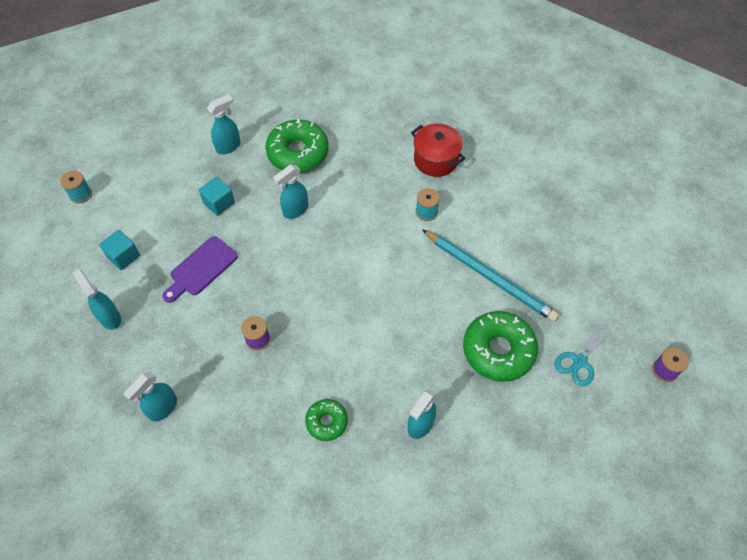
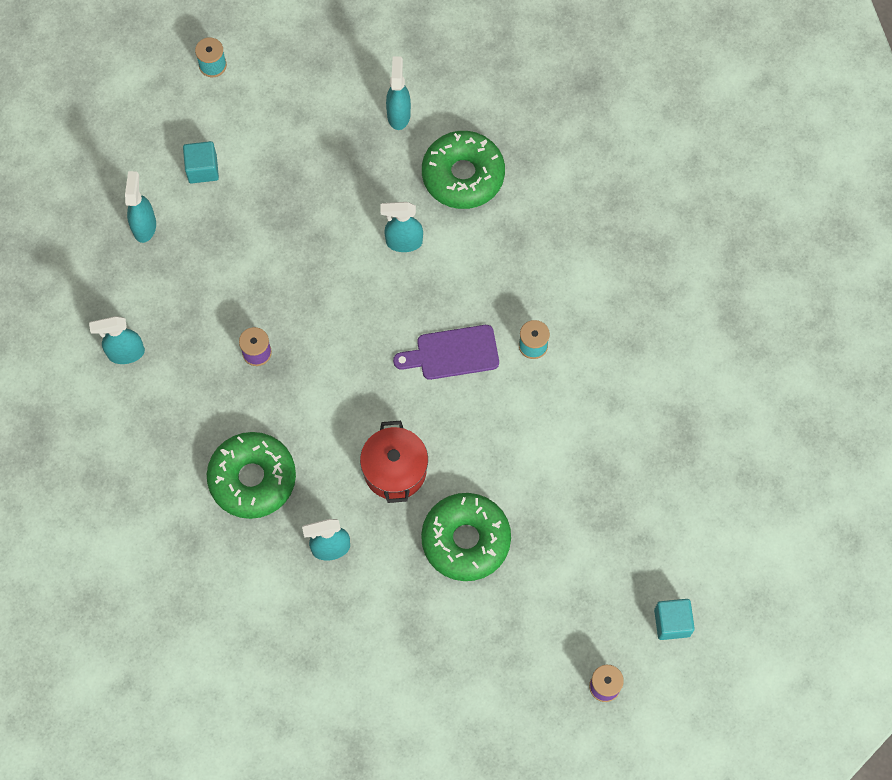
camera: 40 degrees right, 10 degrees up
(201, 268) = (263, 238): purple cutting board -> purple cutting board (452, 353)
(219, 203) = (336, 176): turquoise cube -> turquoise cube (672, 623)
(228, 146) = (398, 114): turquoise spray bottle -> turquoise spray bottle turned 90 degrees counterclockwise
(327, 422) = (252, 479): green donut -> green donut, size x1.83
(436, 160) = (599, 293): red pot -> red pot (395, 470)
(489, 277) = (529, 463): turquoise pencil -> none
(579, 361) = (531, 612): turquoise scissors -> none

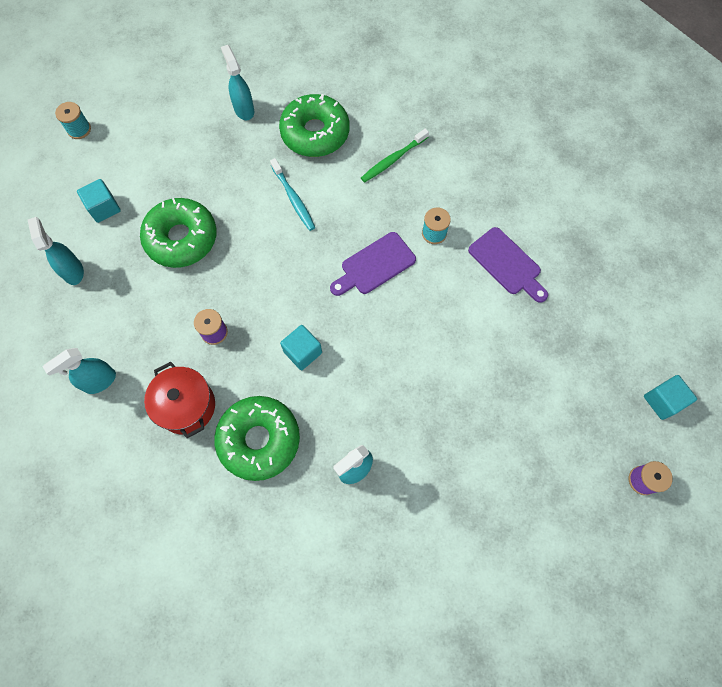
camera: 25 degrees left, 0 degrees up
(335, 412) = (302, 352): none -> turquoise cube
(395, 470) = (376, 378): red pot -> red pot (186, 406)
(403, 242) = (293, 198): turquoise spray bottle -> turquoise toothbrush
(466, 540) = (464, 410): green donut -> green donut (181, 238)
(533, 243) = (393, 159): none -> green toothbrush
(592, 412) = (507, 264): none -> purple cutting board

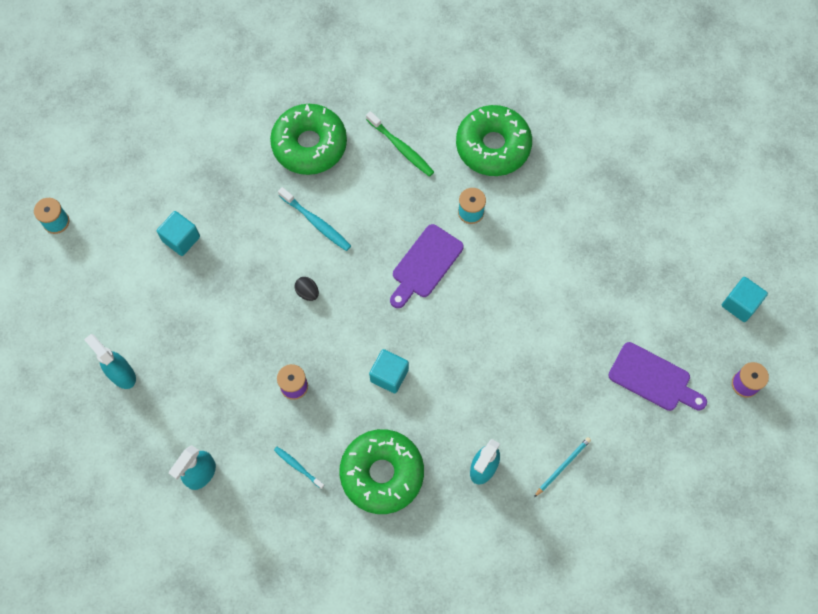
camera: 20 degrees left, 0 degrees up
(104, 208) = (123, 298): turquoise cube -> turquoise cube (181, 239)
(181, 238) = (219, 302): green donut -> green donut (493, 146)
(186, 406) = (298, 467): red pot -> turquoise toothbrush
(244, 109) = (224, 143): turquoise spray bottle -> none
(261, 255) = (307, 292): none -> black egg
(393, 159) = (401, 147): green toothbrush -> green toothbrush turned 75 degrees counterclockwise
(432, 495) = (563, 466): none -> turquoise pencil
(507, 264) = (552, 220): purple cutting board -> purple cutting board (653, 379)

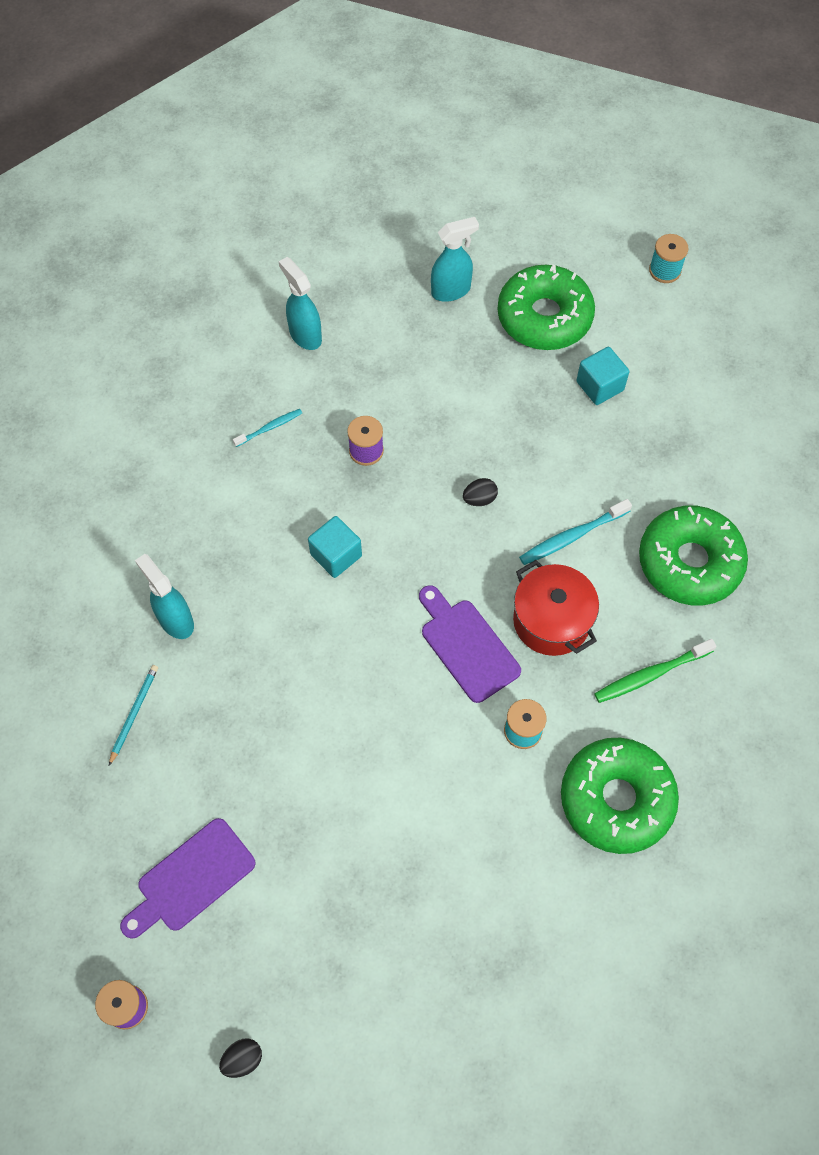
camera: 110 degrees right, 5 degrees down
(382, 474) = (221, 509): green donut -> green donut (544, 317)
(386, 217) = (551, 621): none -> red pot
(563, 466) = (134, 713): turquoise pencil -> turquoise pencil turned 135 degrees counterclockwise
(740, 304) = (243, 1059): turquoise cube -> black egg

